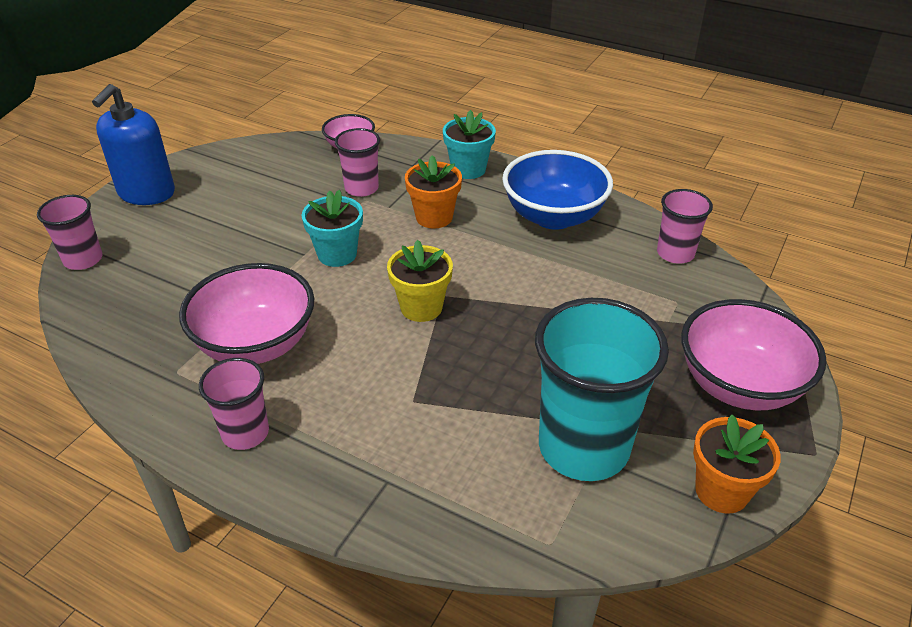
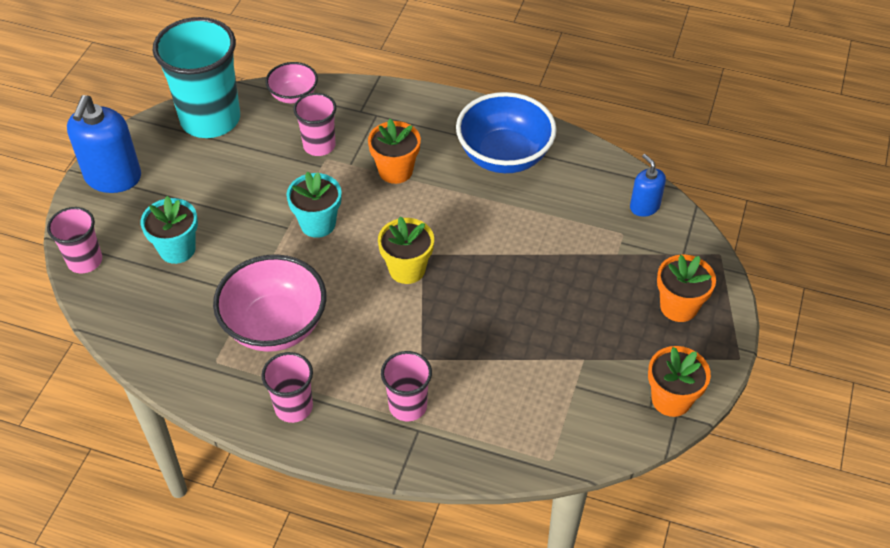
camera: 10 degrees left, 10 degrees up
(468, 169) = (415, 110): turquoise flower pot -> turquoise flower pot (177, 249)
(583, 447) = (564, 379): turquoise cup -> turquoise cup (210, 119)
(675, 253) = (616, 183): pink cup -> pink cup (408, 406)
(705, 279) = (644, 206): none -> blue soap dispenser
(739, 385) = (678, 306): pink bowl -> orange flower pot

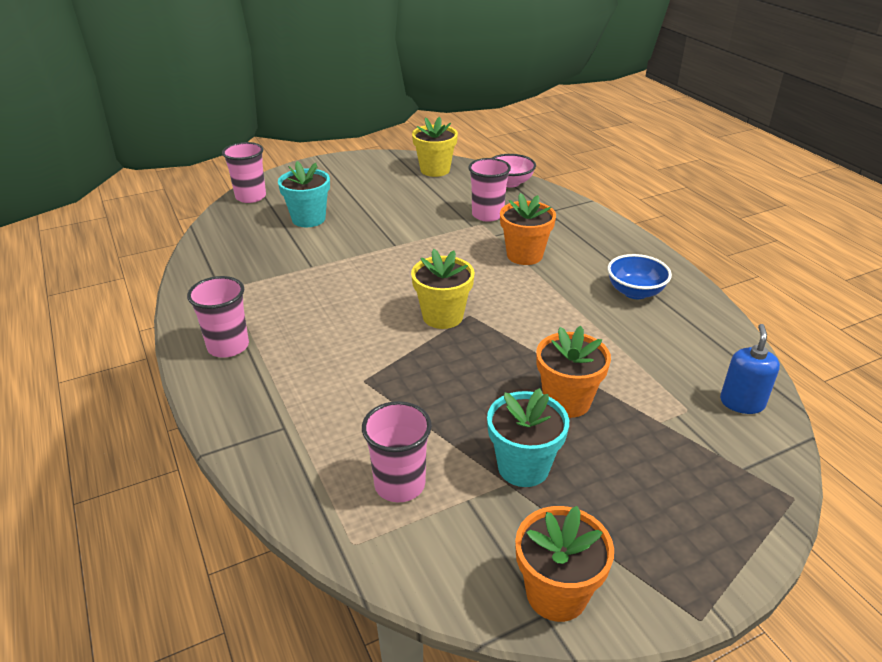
camera: 45 degrees right, 15 degrees down
(113, 177) = (332, 169): blue soap dispenser -> none
(210, 119) = (435, 170): turquoise cup -> yellow flower pot
(275, 325) = (297, 292): pink bowl -> none
(318, 224) = (419, 254): turquoise flower pot -> turquoise flower pot (523, 467)
(408, 406) = (303, 404): pink cup -> pink cup (399, 484)
(504, 156) = (635, 292): blue bowl -> blue bowl, size x0.55
(678, 306) = (678, 511): orange flower pot -> orange flower pot (567, 401)

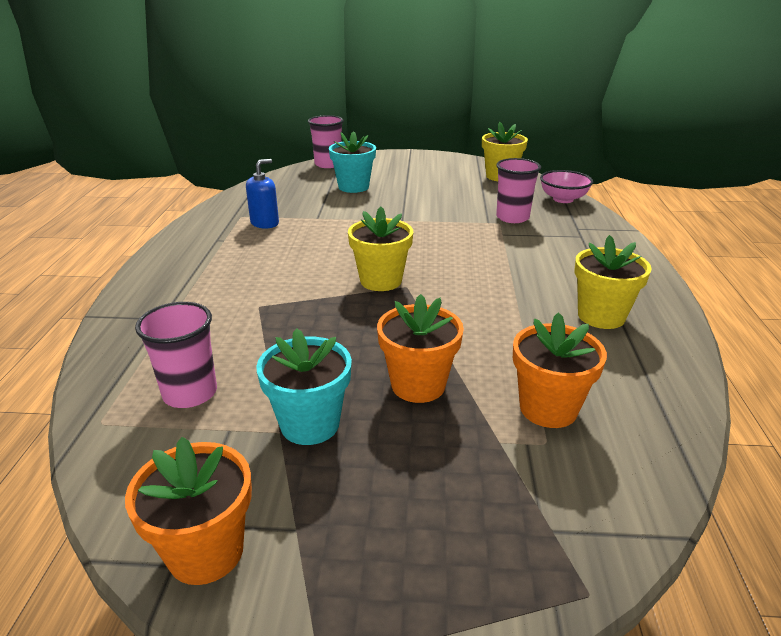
camera: 30 degrees right, 5 degrees down
(228, 346) = (192, 252): pink cup -> none
(524, 255) = (513, 255): orange flower pot -> orange flower pot (548, 408)
(635, 292) = (601, 316): blue bowl -> yellow flower pot
(742, 403) = (624, 461): blue soap dispenser -> blue soap dispenser (265, 223)

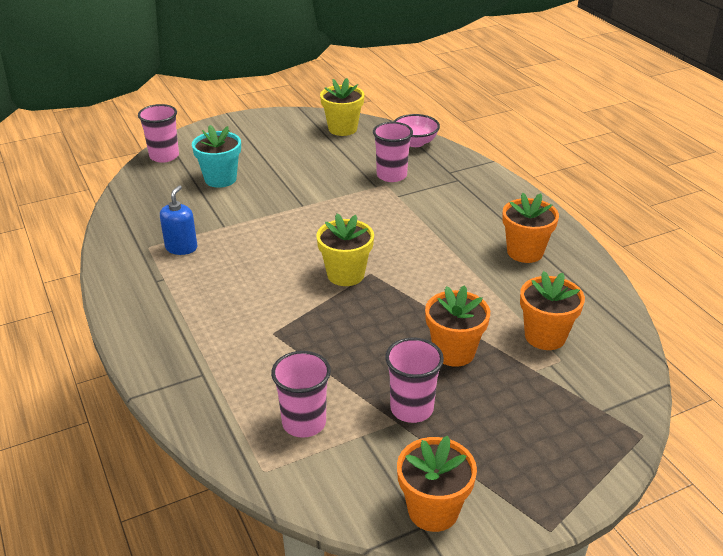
camera: 30 degrees left, 5 degrees up
(310, 424) = (411, 408): turquoise flower pot -> pink cup
(601, 316) = (525, 252): yellow flower pot -> orange flower pot

